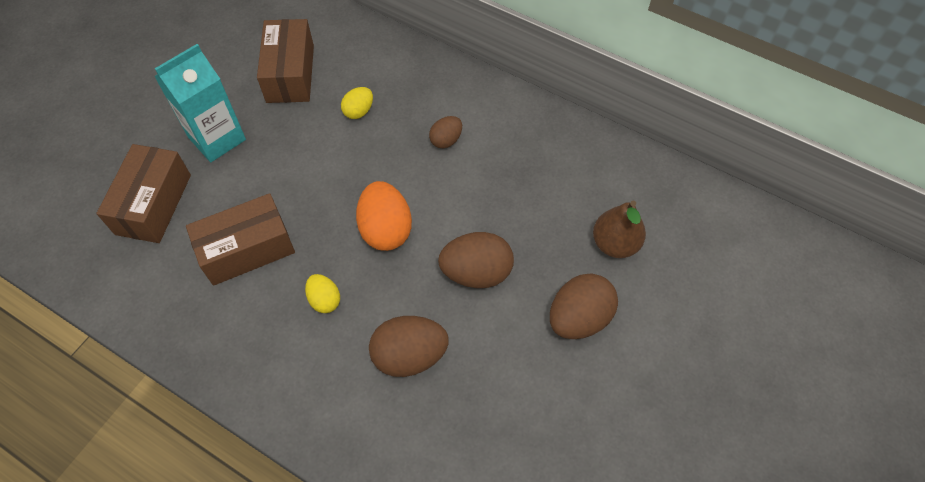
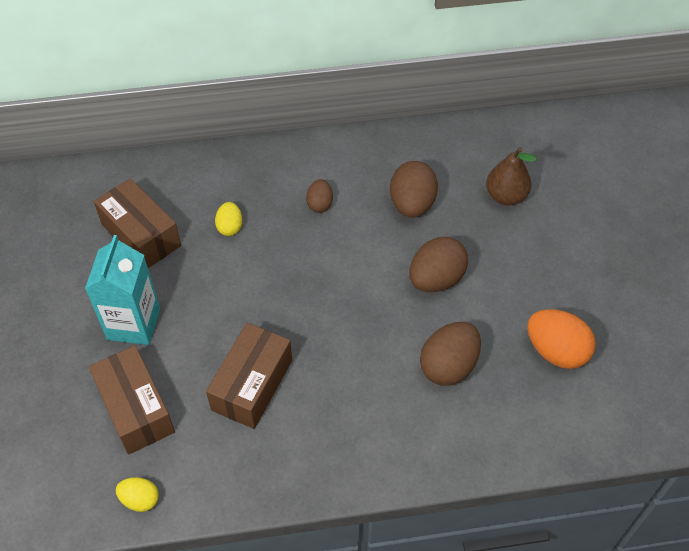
camera: 40 degrees left, 5 degrees down
(324, 300) = (350, 375): yellow egg -> yellow egg (140, 499)
(385, 229) = (342, 296): orange egg -> orange egg (556, 351)
(579, 318) = (531, 260): brown egg -> brown egg (412, 204)

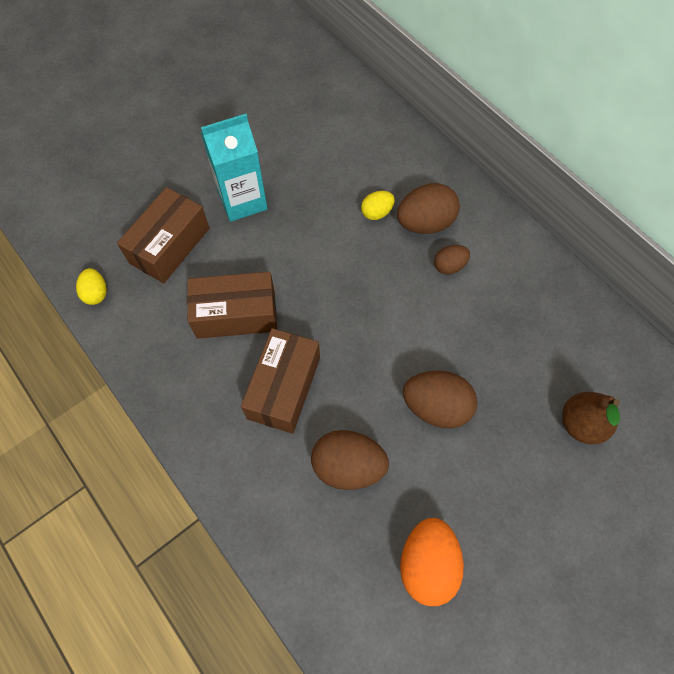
camera: 60 degrees right, 10 degrees up
(141, 235) = (326, 157): brown box -> brown box (284, 388)
(412, 204) = (506, 342): brown egg -> brown egg (425, 223)

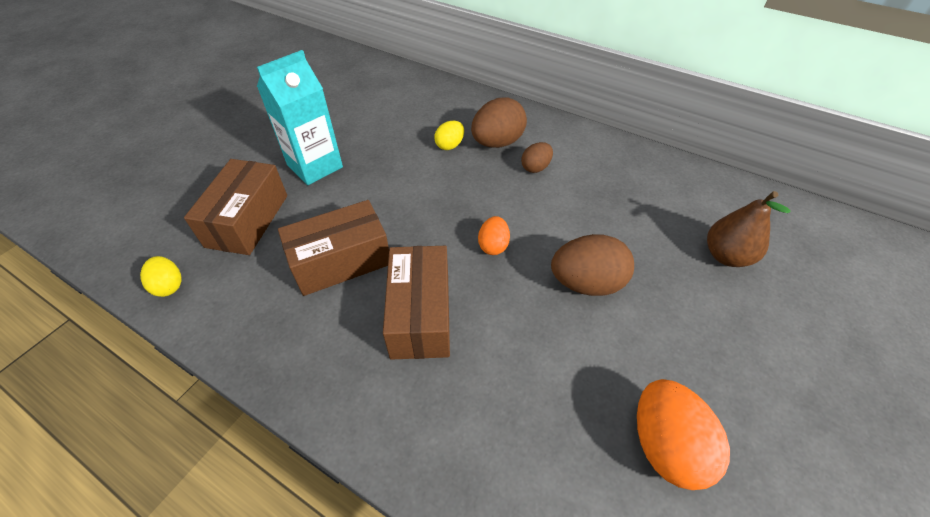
camera: 20 degrees left, 15 degrees down
(348, 466) = (525, 370): brown egg -> none
(371, 341) = (493, 245): none -> orange egg

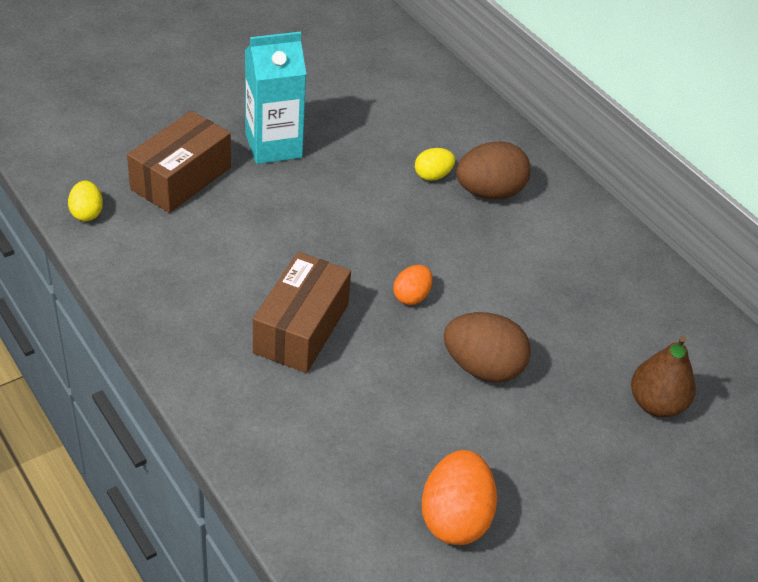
camera: 20 degrees right, 5 degrees down
(341, 261) = (252, 252): brown box -> none
(535, 167) = (514, 236): brown egg -> none

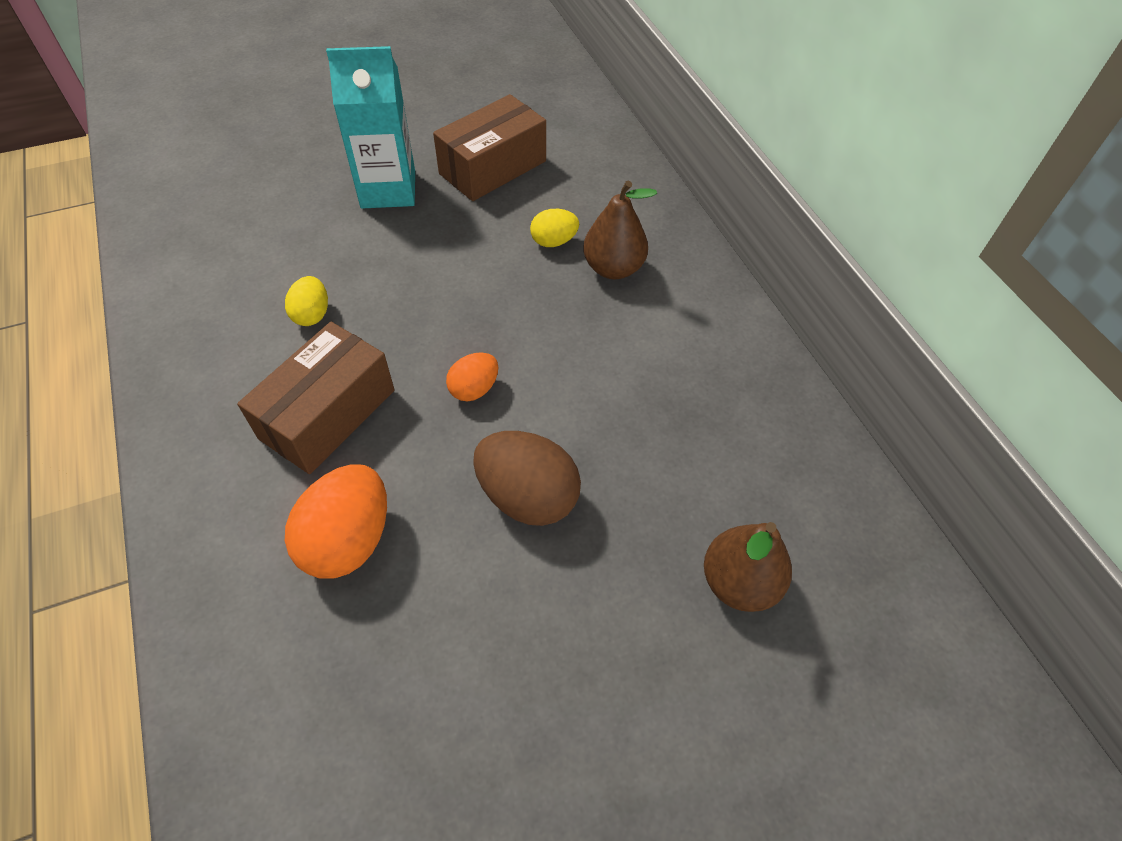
camera: 15 degrees right, 10 degrees up
(87, 213) = (155, 246): yellow egg -> yellow egg (312, 314)
(181, 178) = (273, 217): brown box -> brown box (493, 167)
(455, 518) = (414, 715): orange egg -> orange egg (348, 540)
(489, 192) = (613, 268): brown egg -> brown pear

